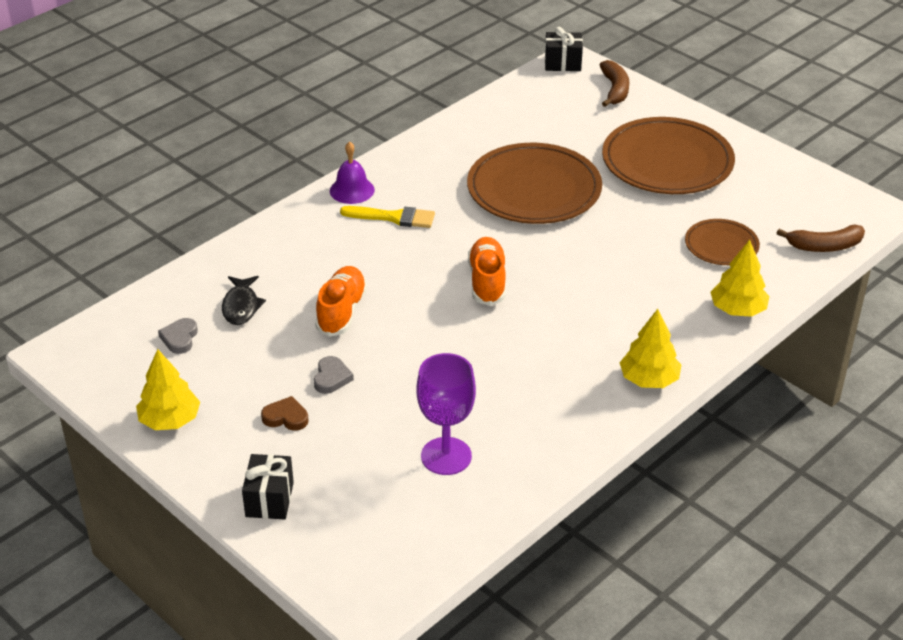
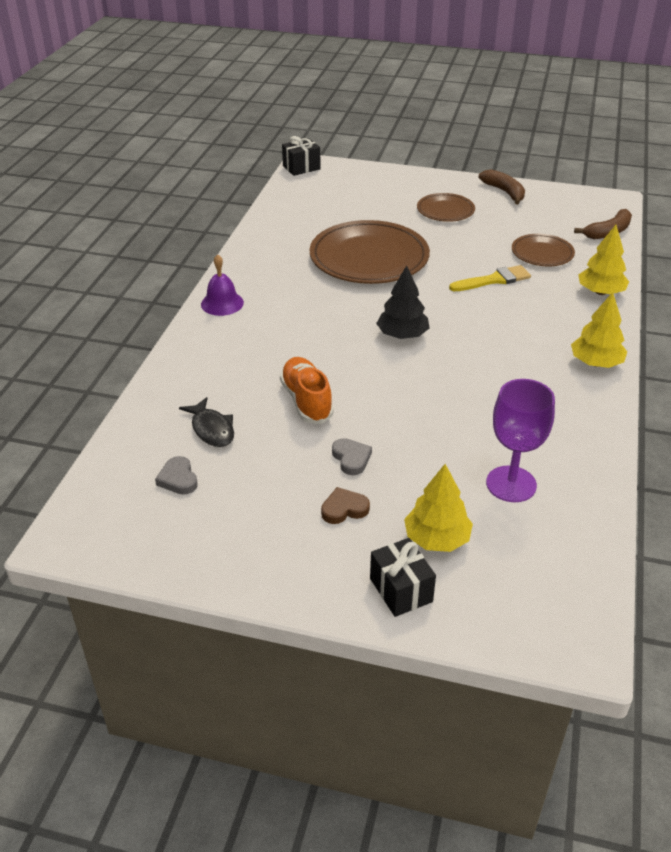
camera: 30 degrees left, 0 degrees up
(170, 420) = (237, 558): yellow tree -> yellow tree (436, 539)
(393, 217) = (277, 313): yellow brush -> yellow brush (493, 280)
(487, 282) = (402, 335): orange shoe -> black tree
(615, 90) = (358, 174): brown banana -> brown banana (504, 192)
(667, 162) = (445, 210): brown plate -> brown plate, size x0.52

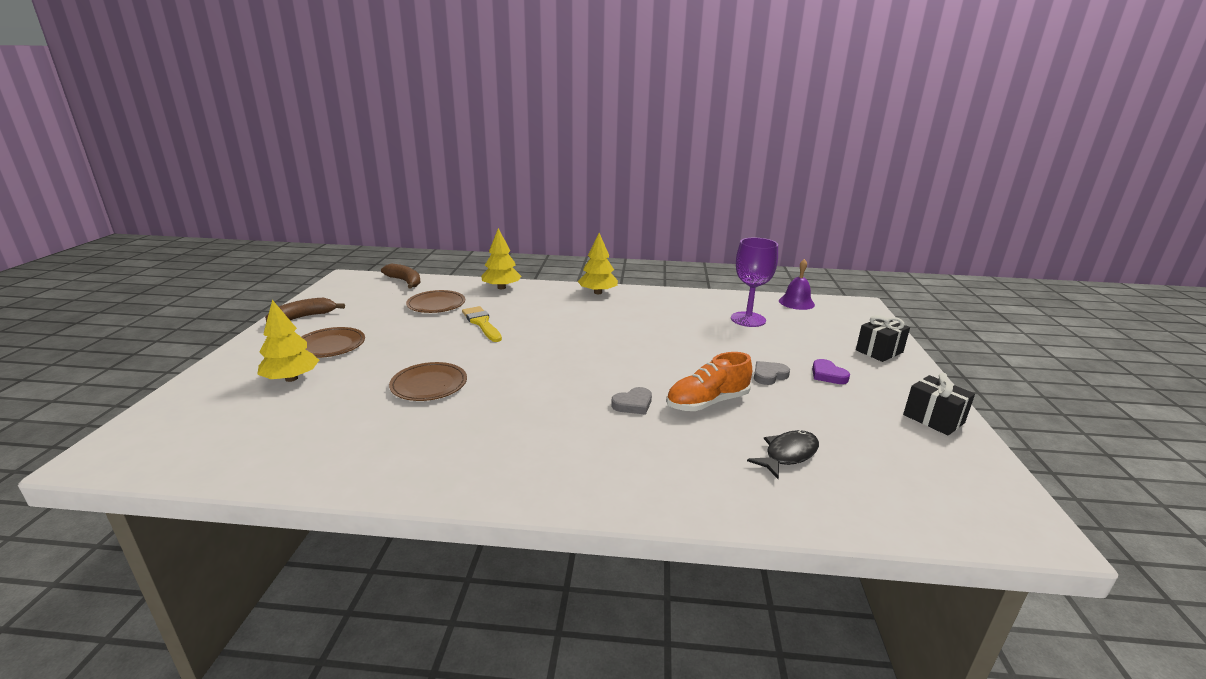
camera: 100 degrees left, 15 degrees down
(178, 479) = (875, 465): grey heart -> grey heart (633, 404)
(222, 303) = (538, 485): purple bell -> purple bell (796, 302)
(301, 167) = (110, 459): black gift -> black gift (933, 419)
(344, 509) = (827, 375): brown heart -> purple heart
(369, 258) = (429, 385): brown plate -> brown plate, size x0.52
(402, 335) = (582, 361): black tree -> none
(436, 539) = (822, 341): yellow tree -> yellow tree (291, 378)

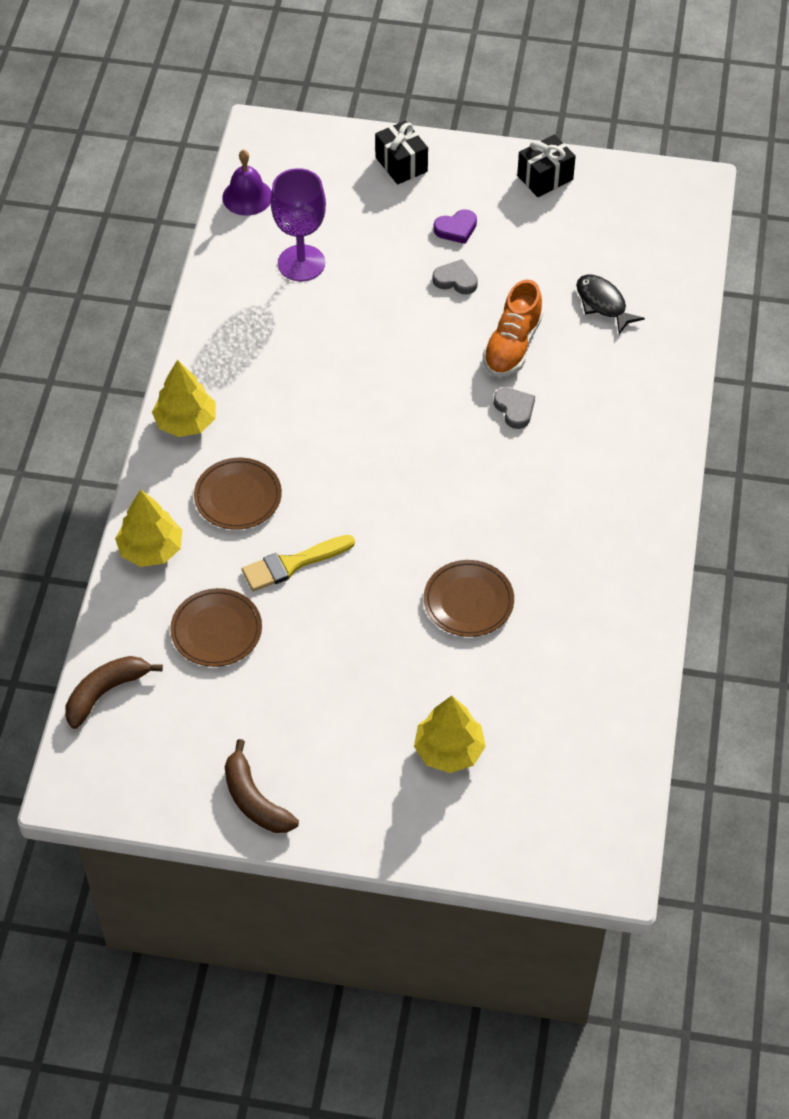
camera: 85 degrees left, 30 degrees up
(330, 345) = (356, 734): brown plate -> brown plate (238, 496)
(707, 402) = (512, 345): orange shoe -> orange shoe turned 45 degrees clockwise
(769, 375) = (456, 280): grey heart -> grey heart turned 135 degrees clockwise

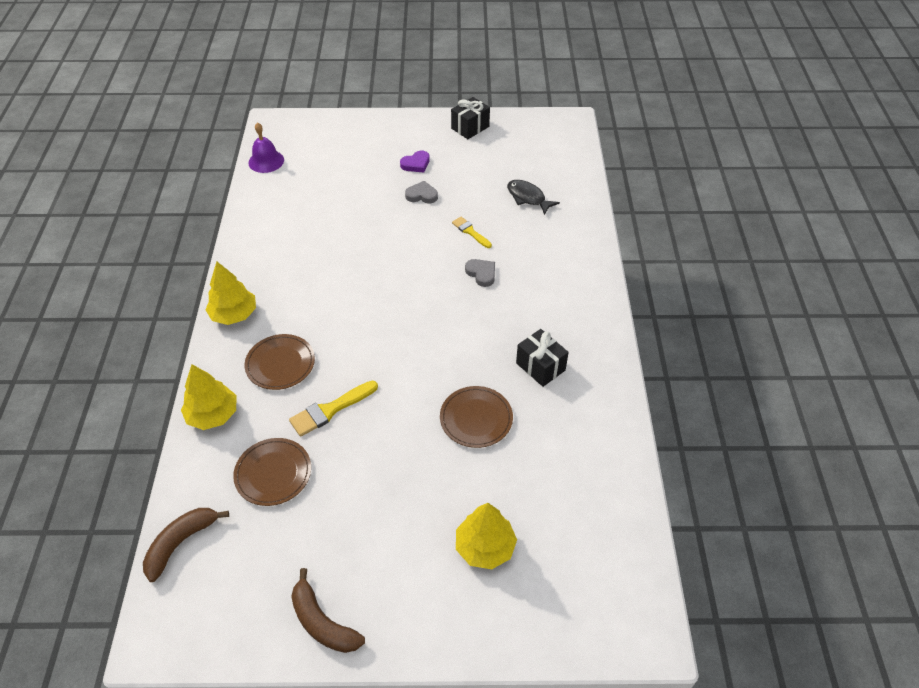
camera: 10 degrees left, 5 degrees down
(301, 263) = (310, 197): purple goblet -> none
(401, 164) = (371, 130): black gift -> black gift (540, 366)
(512, 345) = (470, 232): orange shoe -> yellow brush

